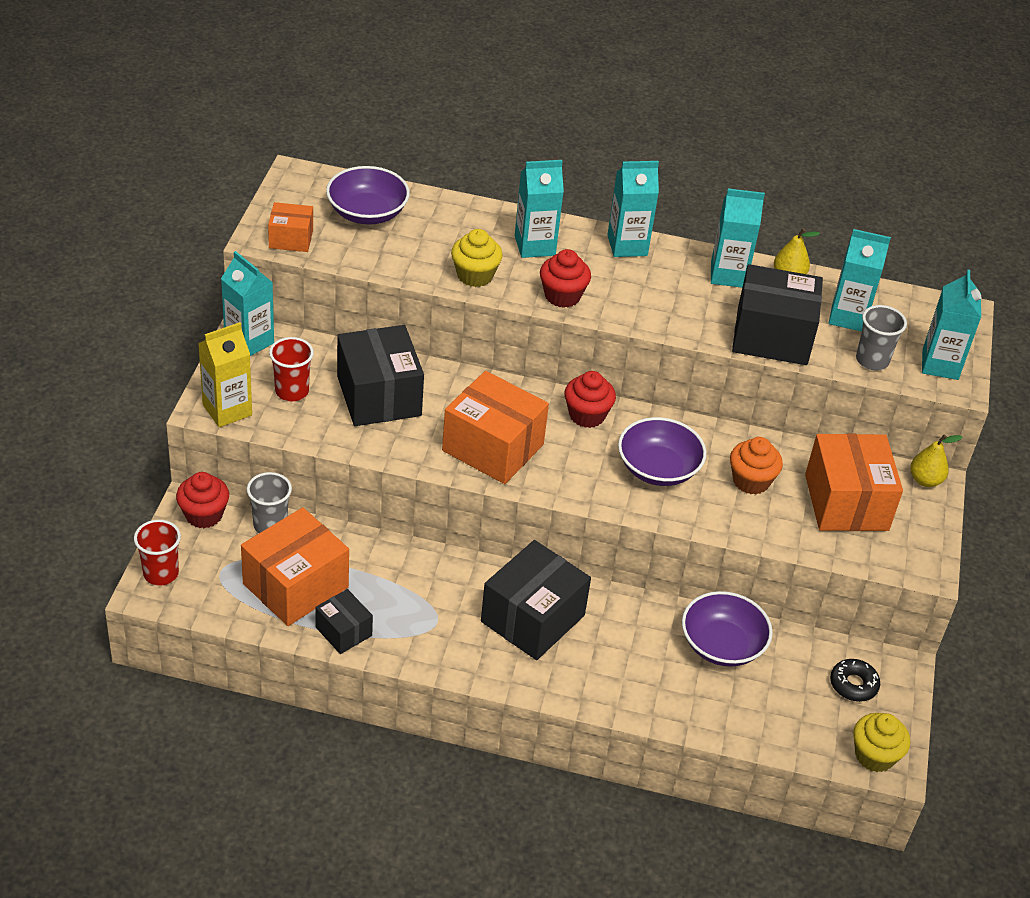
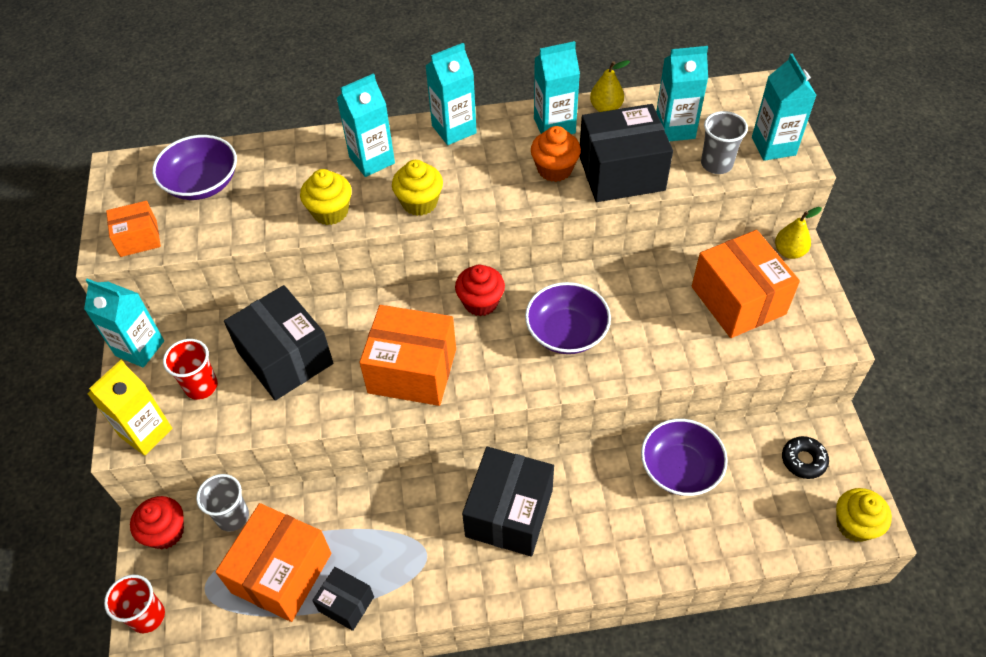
camera: 15 degrees left, 10 degrees up
(562, 296) = (419, 202): red cupcake -> yellow cupcake
(751, 481) = (650, 312): orange cupcake -> orange cupcake (554, 169)

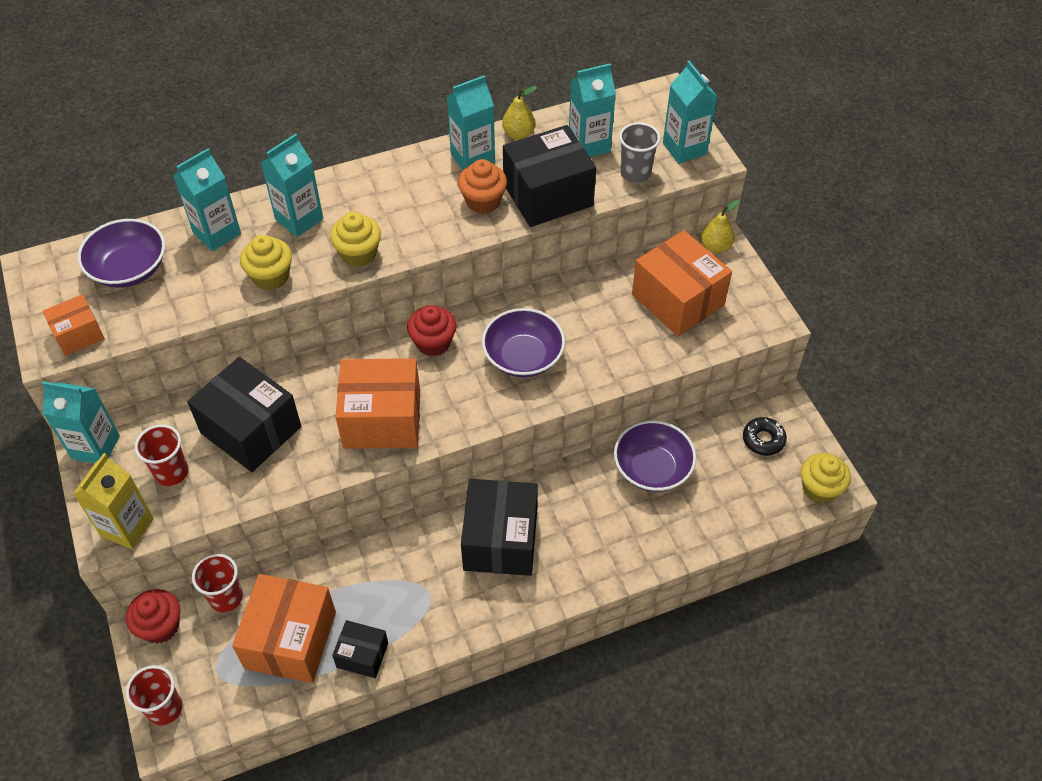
camera: 15 degrees left, 0 degrees up
(233, 516) = (226, 597): grey cup -> red cup
(454, 129) = (374, 176): turquoise carton -> turquoise carton (217, 233)

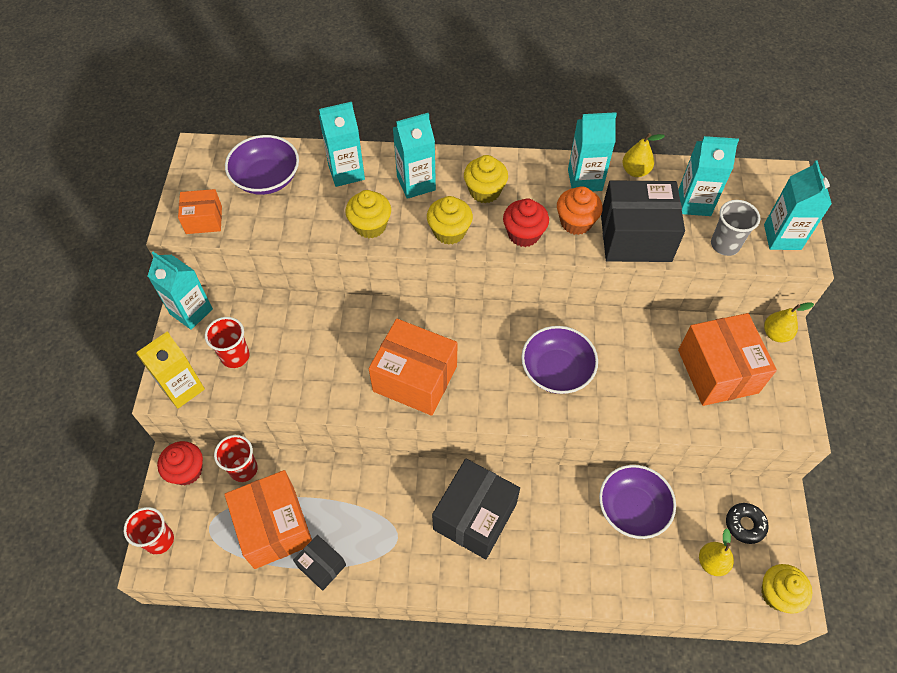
camera: 25 degrees right, 5 degrees up
(251, 430) = (310, 345): black box -> none
(290, 640) = (274, 527): orange box -> orange box turned 60 degrees counterclockwise
(376, 203) = (484, 191): none -> yellow cupcake
(433, 343) = (487, 327): red cupcake -> red cupcake (524, 234)
(748, 486) = (712, 562): none -> yellow pear

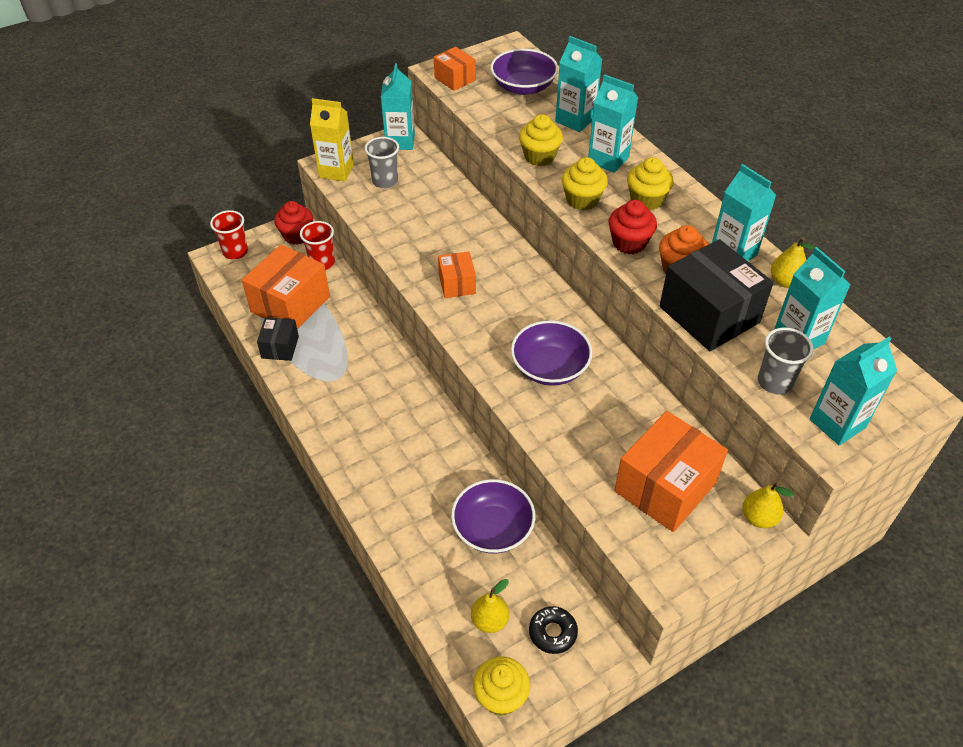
camera: 55 degrees right, 10 degrees down
(235, 356) = (385, 181): red cup -> grey cup
(415, 378) = (457, 284): orange box -> orange box, size x0.54
(475, 516) = (393, 418): black box -> none

